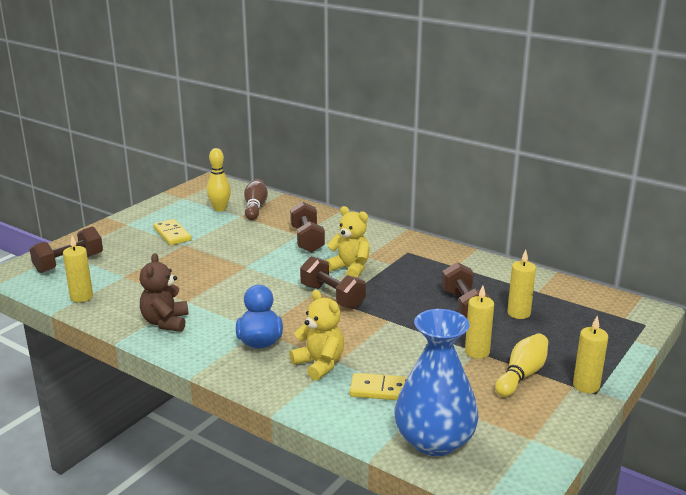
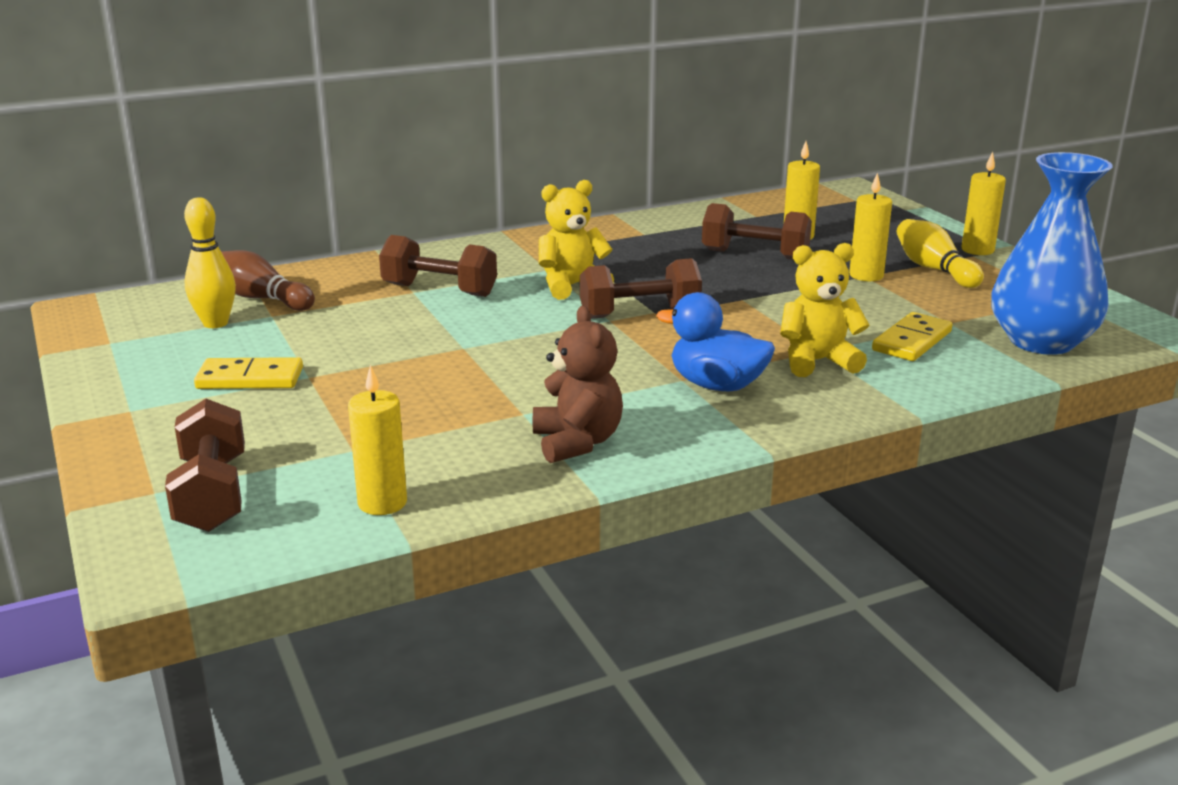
camera: 60 degrees left, 0 degrees up
(165, 322) = (577, 442): brown teddy bear -> brown teddy bear turned 135 degrees counterclockwise

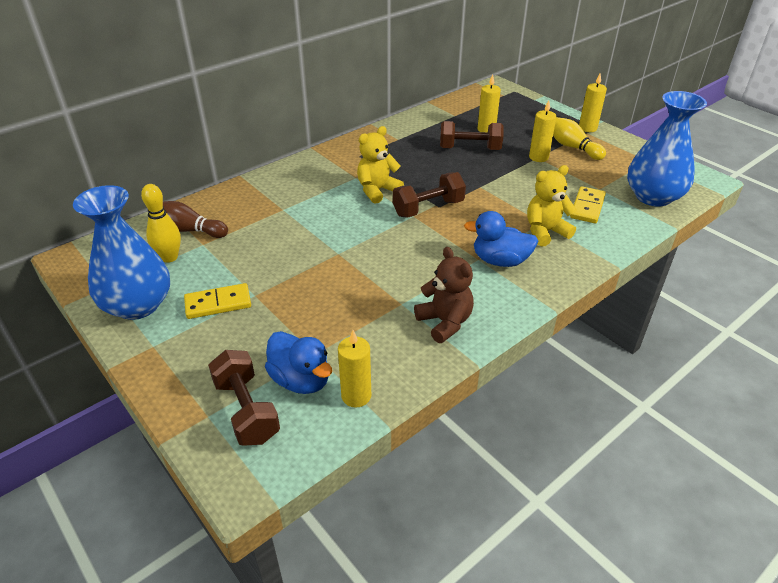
camera: 15 degrees left, 15 degrees up
(138, 366) = (138, 305): none -> blue vase
(313, 474) = (301, 380): none -> blue duck
(439, 290) = (299, 206): brown dumbbell -> none

